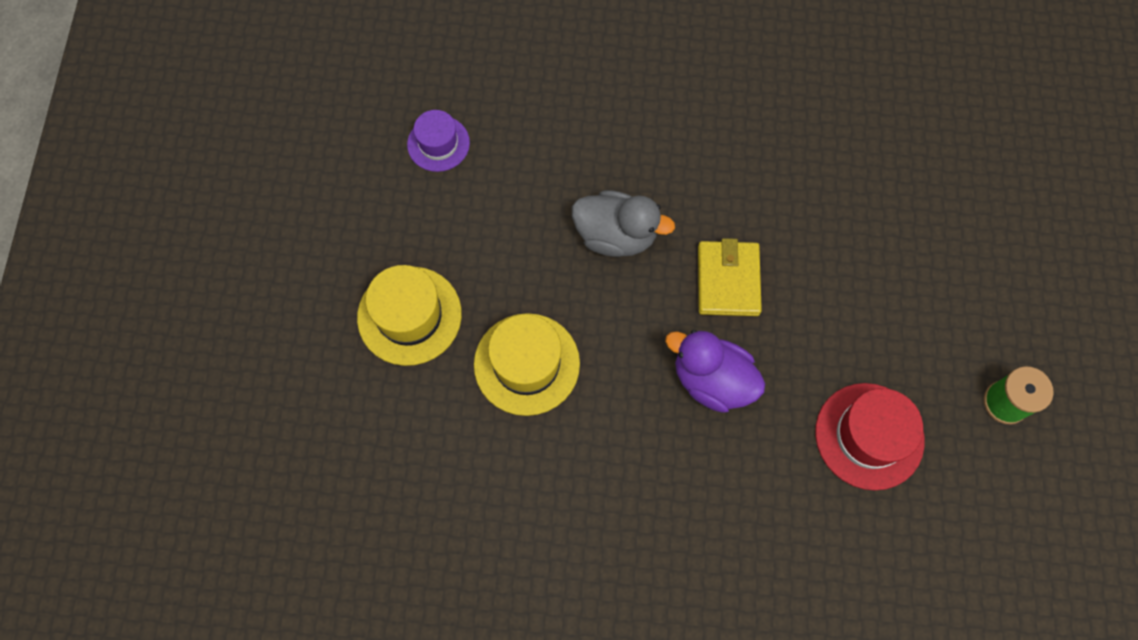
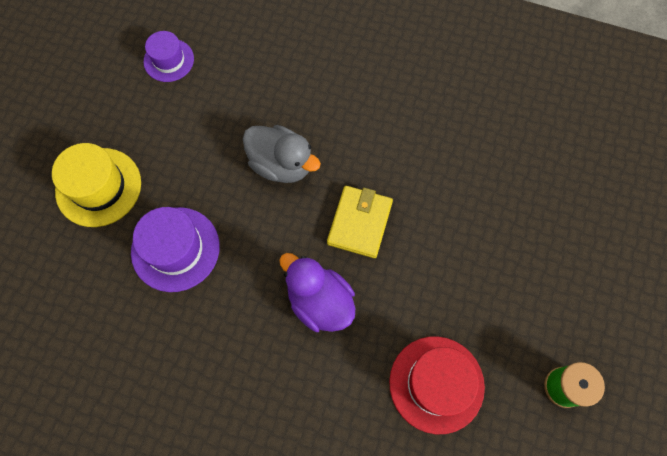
camera: 15 degrees right, 0 degrees up
(526, 364) = (175, 249): yellow hat -> purple hat

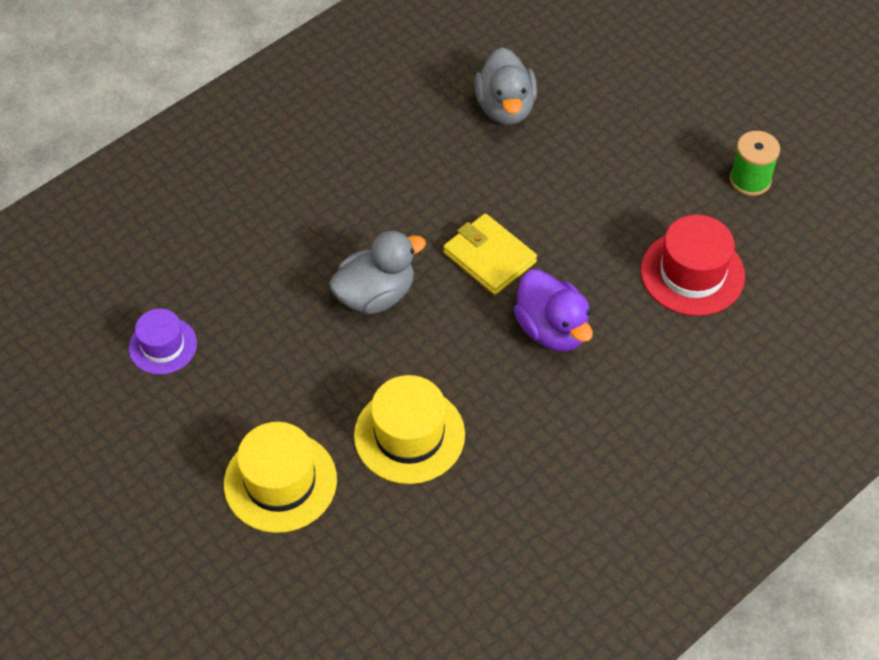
camera: 60 degrees left, 15 degrees down
(175, 249) = (409, 435): purple hat -> yellow hat
(319, 301) = (552, 330): purple duck -> purple duck turned 105 degrees counterclockwise
(507, 162) = (505, 108): none -> grey duck

